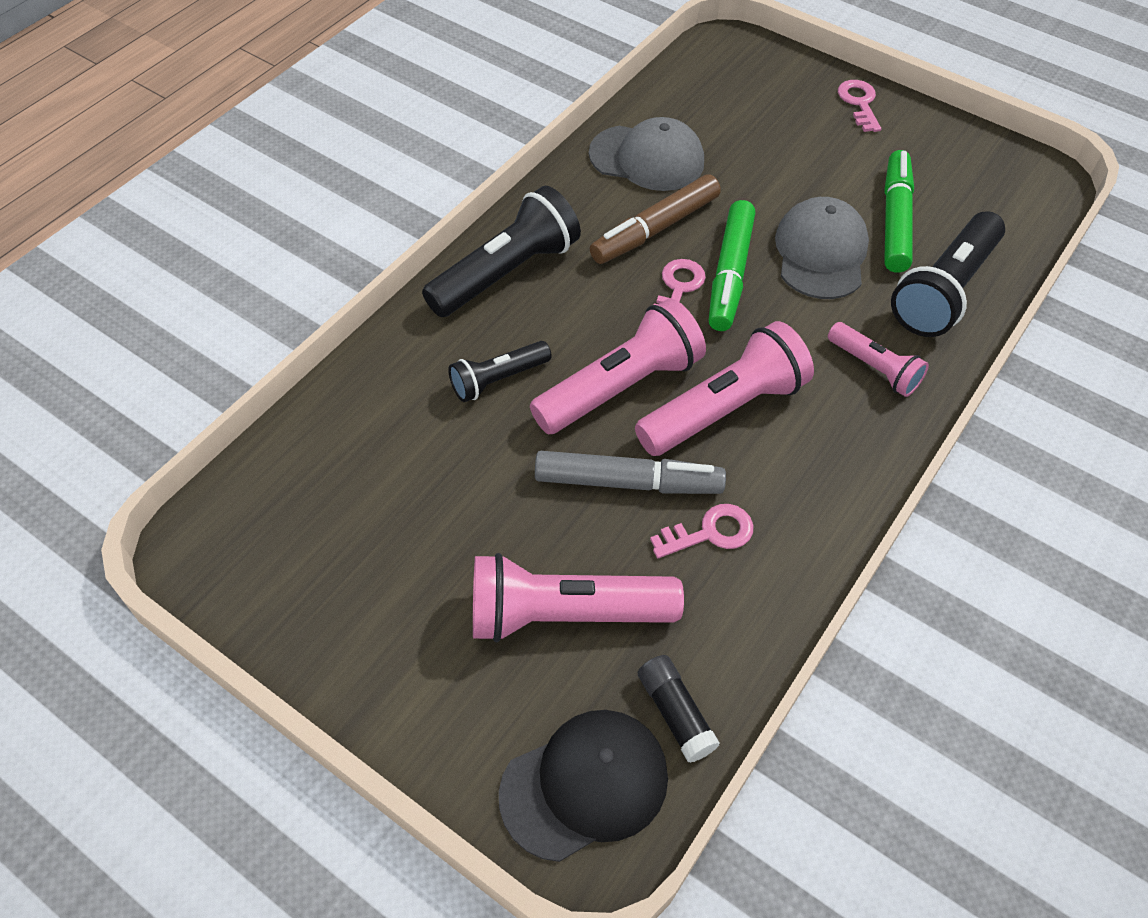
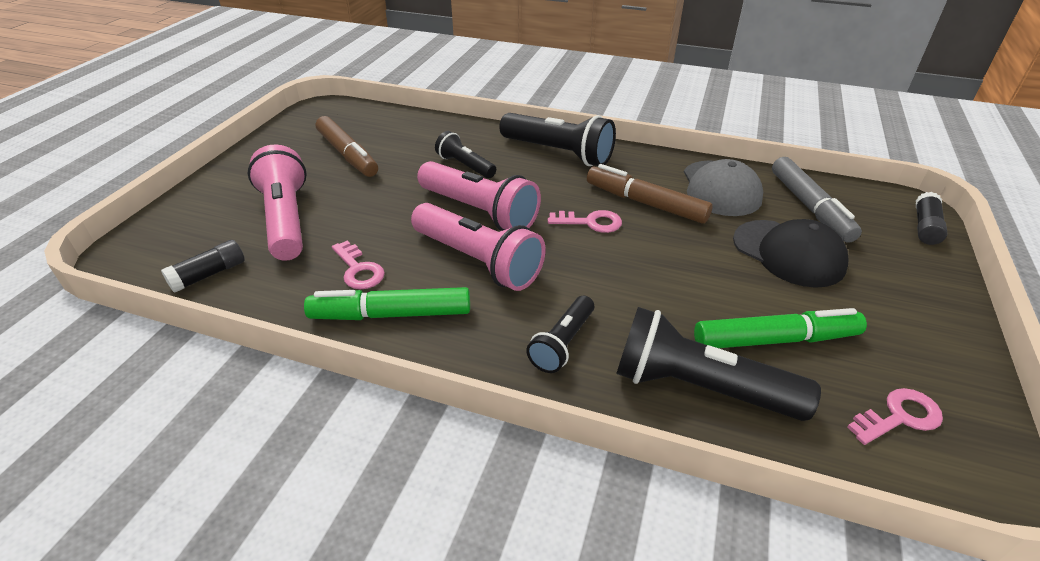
camera: 75 degrees right, 15 degrees down
(399, 522) = (347, 154): none -> brown marker
(585, 785) = (163, 246): black cap -> black cap (788, 253)
(628, 482) = (395, 227): grey marker -> grey marker (810, 207)
(730, 274) = (623, 245): green marker -> green marker (391, 314)
(762, 52) = (925, 227): none -> black glue stick
(821, 253) = (687, 293): grey cap -> none
(859, 103) = (927, 297): pink key -> pink key (899, 417)
(874, 368) = (562, 343): pink flashlight -> black flashlight

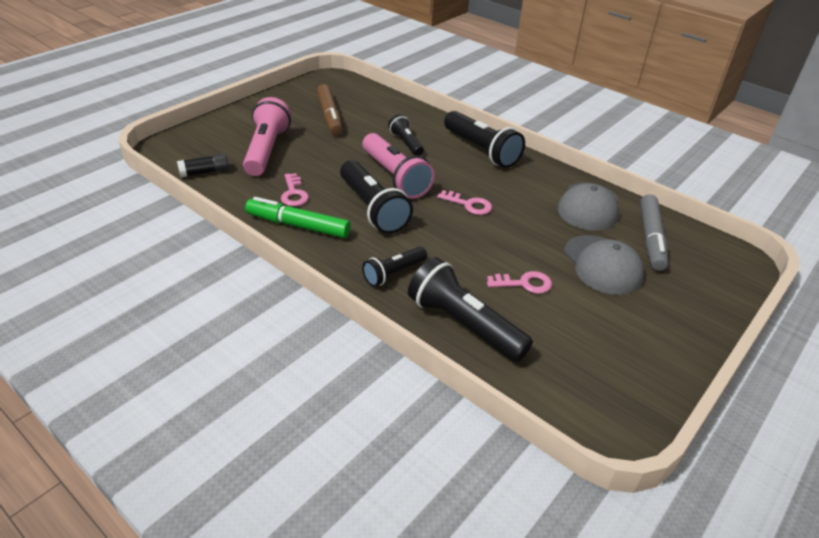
camera: 20 degrees right, 0 degrees up
(477, 261) = (372, 209): pink flashlight -> black flashlight
(645, 203) = (520, 202): brown marker -> none
(775, 339) = (541, 314): green marker -> none
(788, 253) = (602, 265): black cap -> grey cap
(899, 417) = (588, 383): pink key -> pink key (524, 283)
(925, 227) = (737, 278): black glue stick -> none

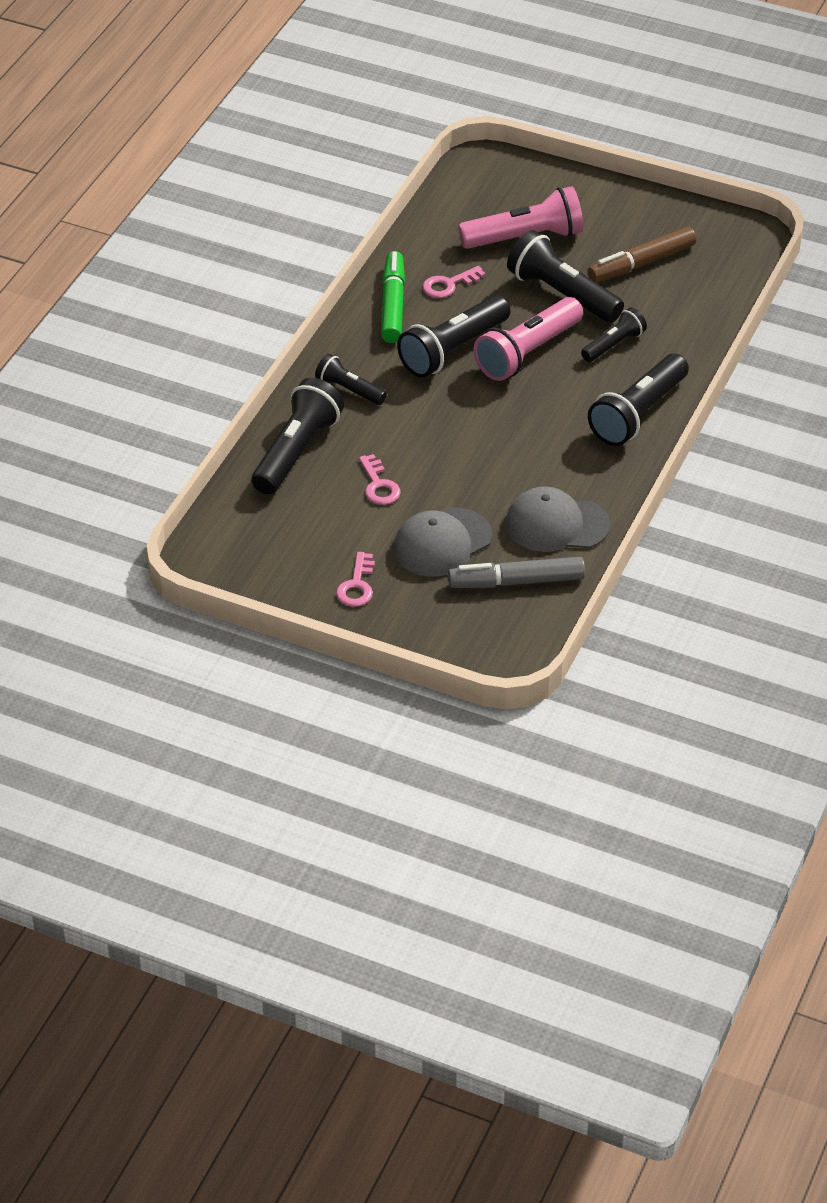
camera: 75 degrees right, 5 degrees up
(204, 172) = (452, 208): black glue stick -> none
(340, 150) = (562, 294): none -> black flashlight
(469, 205) = (503, 423): pink key -> pink key (357, 585)

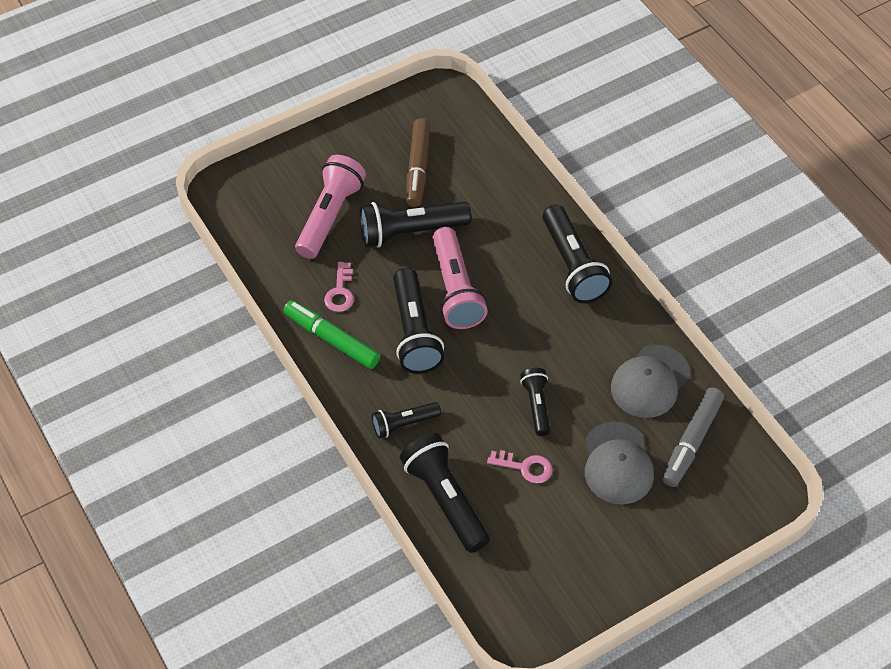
camera: 55 degrees left, 10 degrees up
(357, 585) = (624, 546): pink key -> none
(614, 345) = (490, 235): black flashlight -> black flashlight (537, 405)

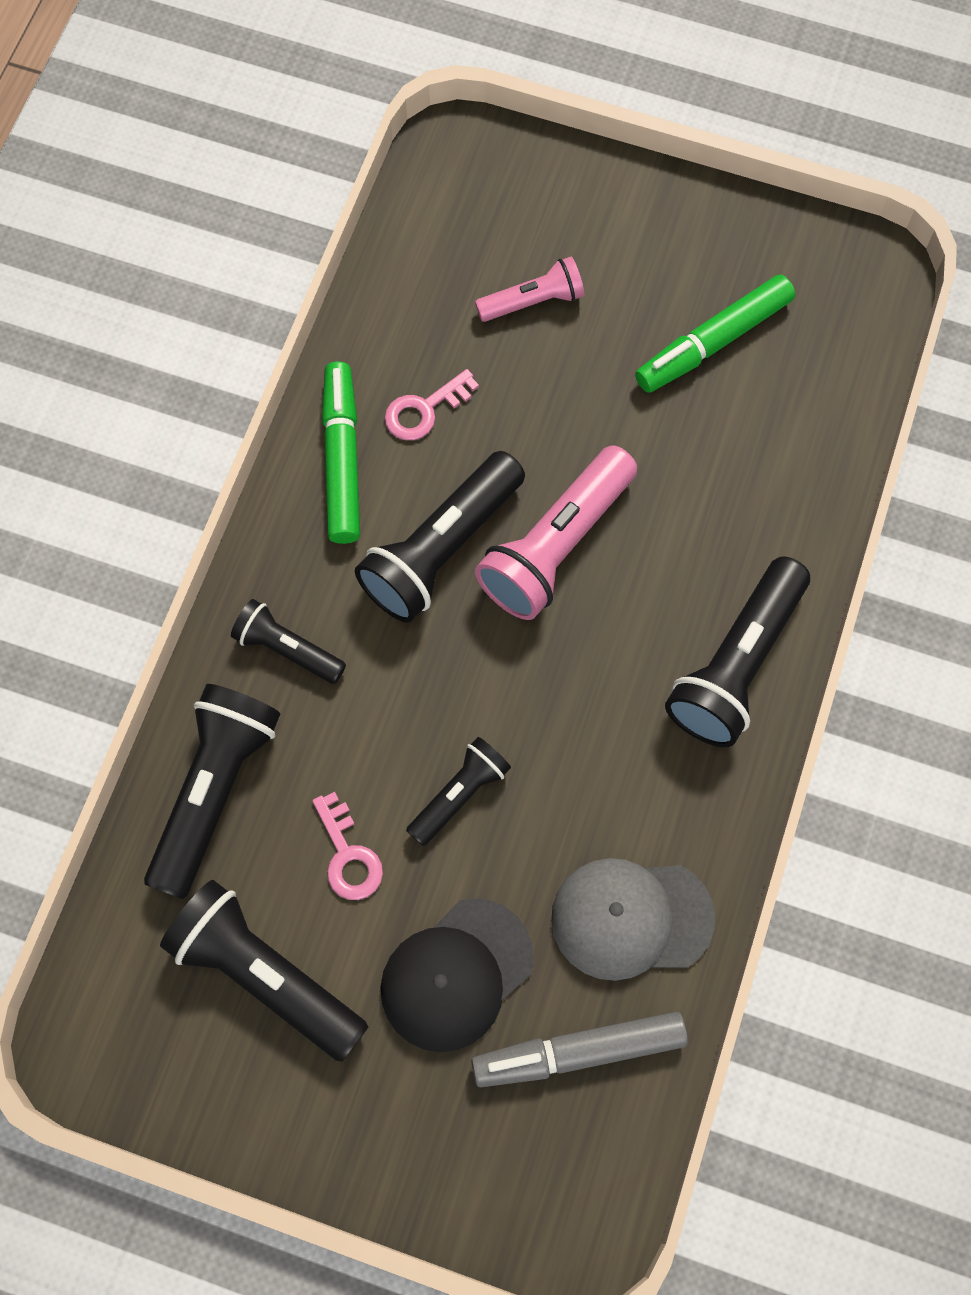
camera: 50 degrees right, 15 degrees up
(330, 216) = (533, 301): pink flashlight -> pink flashlight, size x0.57
(410, 232) = (599, 416): black flashlight -> black flashlight (265, 975)
(418, 168) = (713, 342): brown marker -> green marker
(617, 463) = (456, 974): grey cap -> black cap

